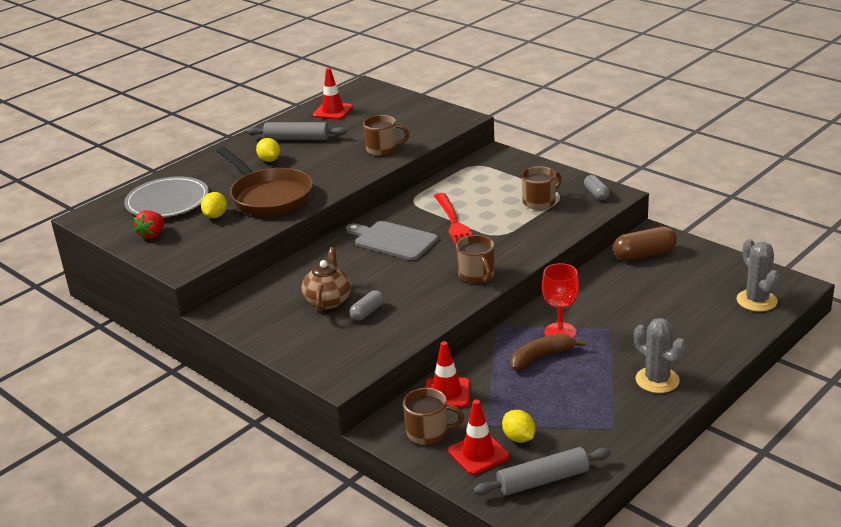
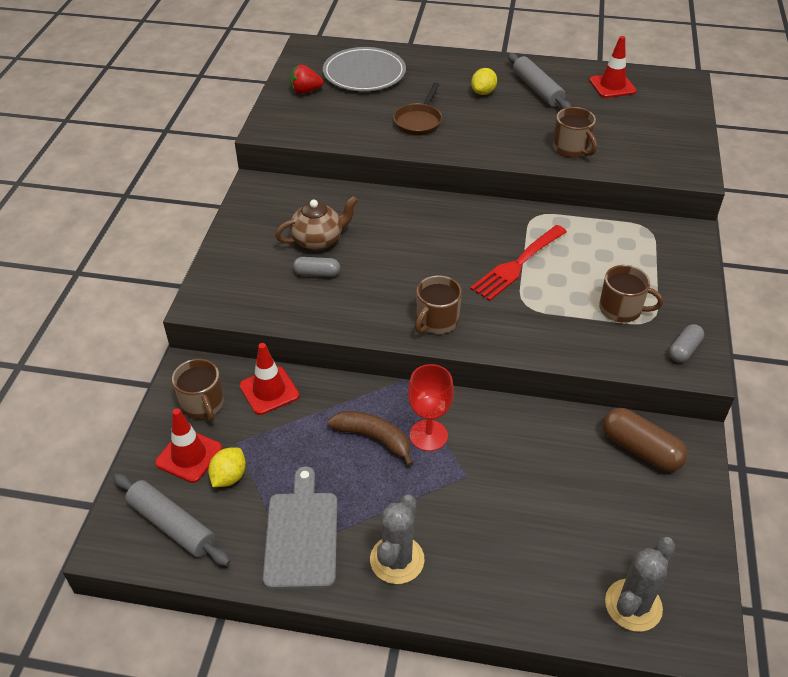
camera: 55 degrees right, 15 degrees up
(215, 216) = (362, 108): yellow lemon -> none
(268, 197) = (419, 121): brown pan -> brown pan, size x0.56
(393, 240) = (451, 235): grey cutting board -> grey cutting board (301, 535)

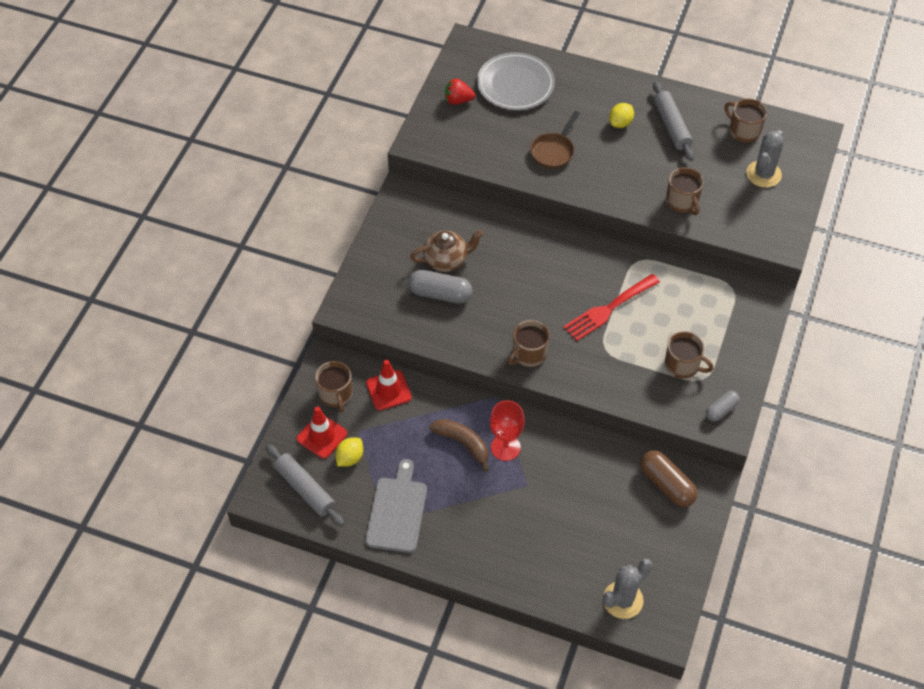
camera: 10 degrees right, 10 degrees up
(317, 273) = (440, 294): grey capsule -> grey capsule, size x1.65
(397, 560) = (462, 540): grey cactus -> grey cactus (763, 174)
(612, 86) = (743, 131): red traffic cone -> brown mug

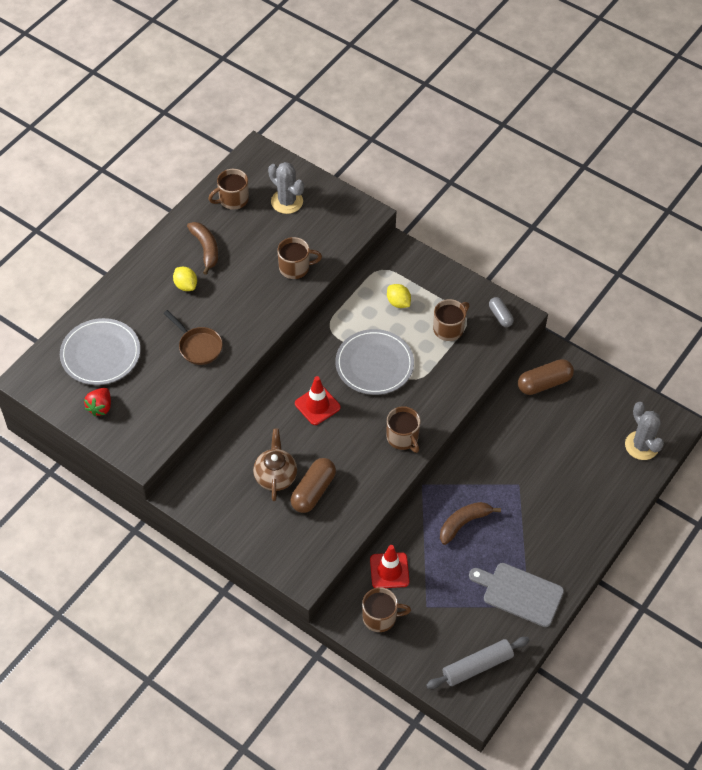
camera: 75 degrees left, 0 degrees up
(322, 436) = (423, 639): red traffic cone -> red traffic cone (317, 405)
(350, 458) = (454, 620): yellow lemon -> yellow lemon (398, 302)
(440, 294) = (313, 491): grey capsule -> brown capsule
(505, 447) = (477, 491): red goblet -> none
(608, 309) = (374, 364): red fork -> grey plate
(671, 126) = (205, 249): grey rolling pin -> brown banana

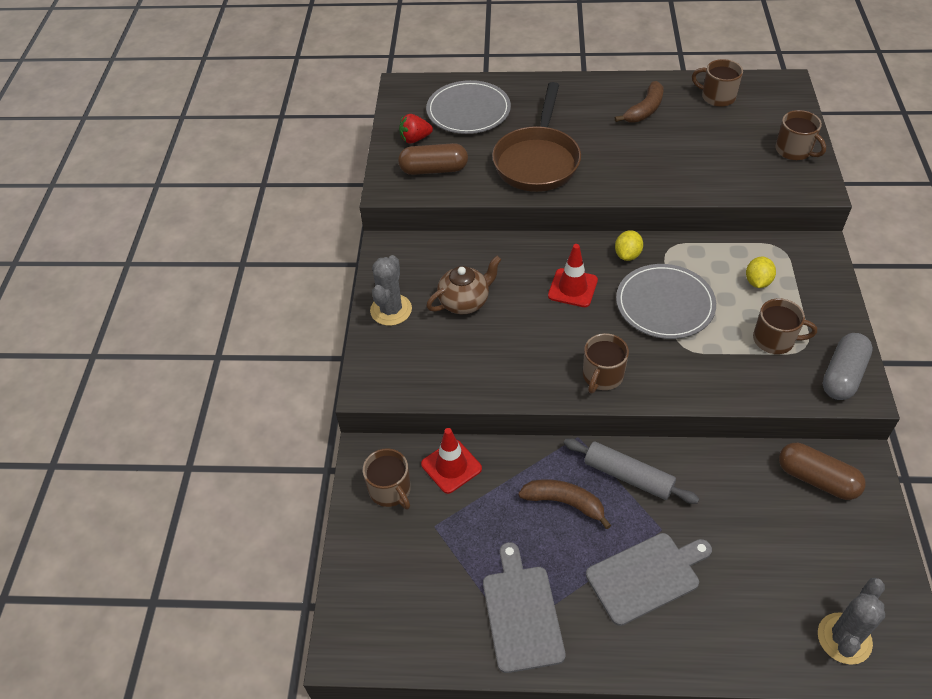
camera: 60 degrees right, 5 degrees down
(186, 285) = (592, 119): yellow lemon -> yellow lemon (627, 255)
(198, 346) = (537, 161): brown pan -> brown pan, size x1.79
(287, 201) = (759, 129): grey cactus -> grey cactus (391, 310)
(295, 267) = (694, 174): brown mug -> brown mug (794, 150)
(313, 491) = (473, 339): brown capsule -> brown capsule (434, 170)
(477, 666) = (395, 621): grey rolling pin -> grey rolling pin (628, 476)
(500, 316) = (842, 375): grey capsule -> grey capsule, size x1.65
(542, 513) = (646, 576): none -> grey cutting board

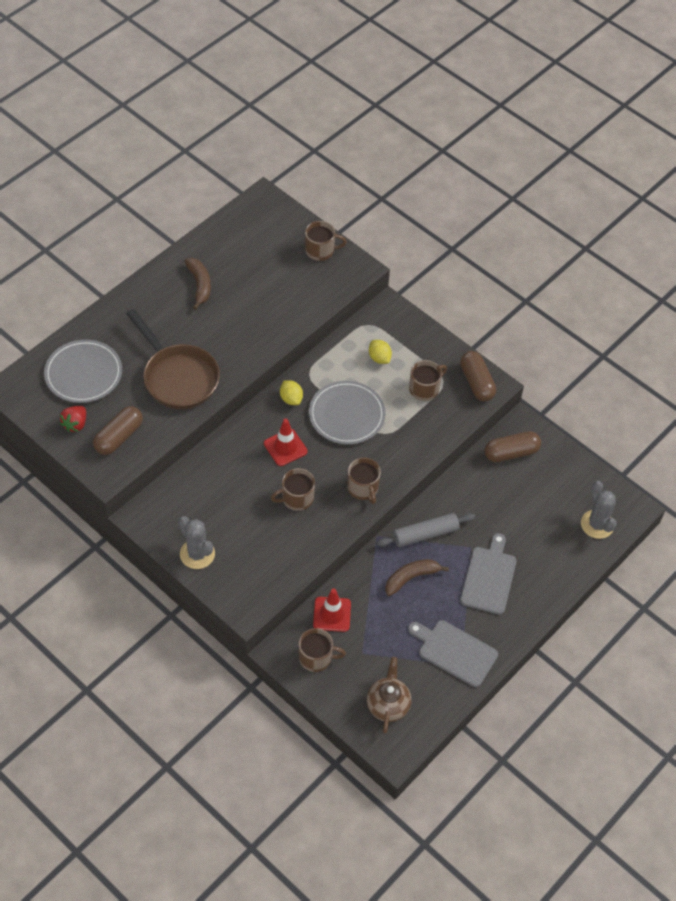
camera: 55 degrees left, 5 degrees up
(465, 302) = (234, 510): brown teapot -> brown teapot (388, 705)
(717, 97) = (233, 240): brown mug -> brown mug (296, 498)
(842, 375) = (476, 382): grey capsule -> brown capsule

